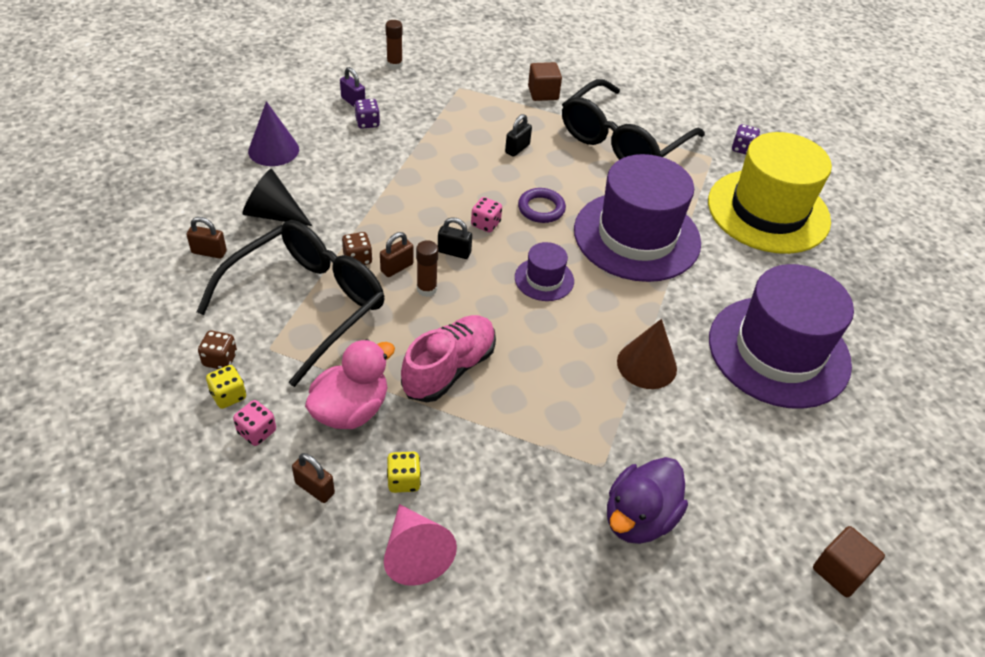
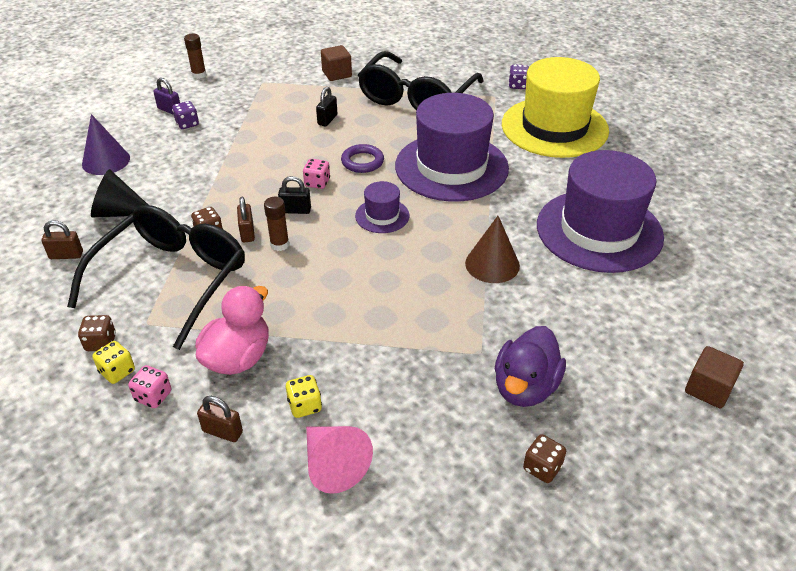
camera: 10 degrees left, 5 degrees down
(397, 267) = (247, 233): brown padlock -> brown padlock turned 45 degrees counterclockwise
(449, 369) = (319, 304): pink shoe -> none
(629, 614) = (542, 468): none -> brown dice

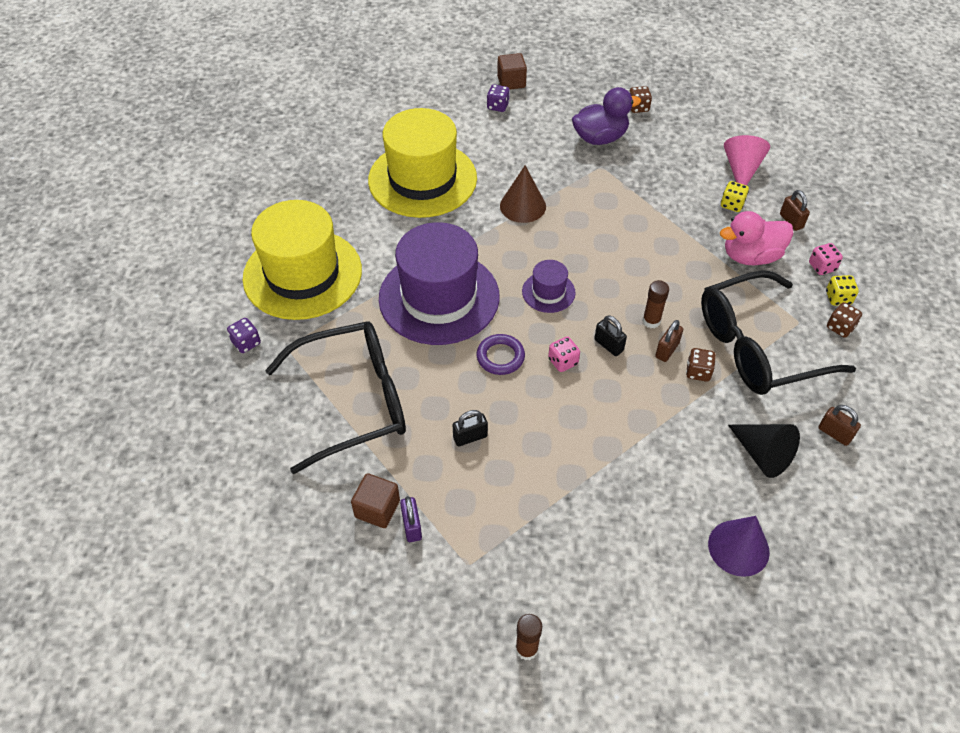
camera: 135 degrees left, 10 degrees up
(169, 110) = (614, 594): purple padlock -> purple padlock (412, 526)
(187, 124) = (613, 547): purple dice -> purple dice (498, 106)
(599, 230) = (422, 179): purple hat -> yellow hat

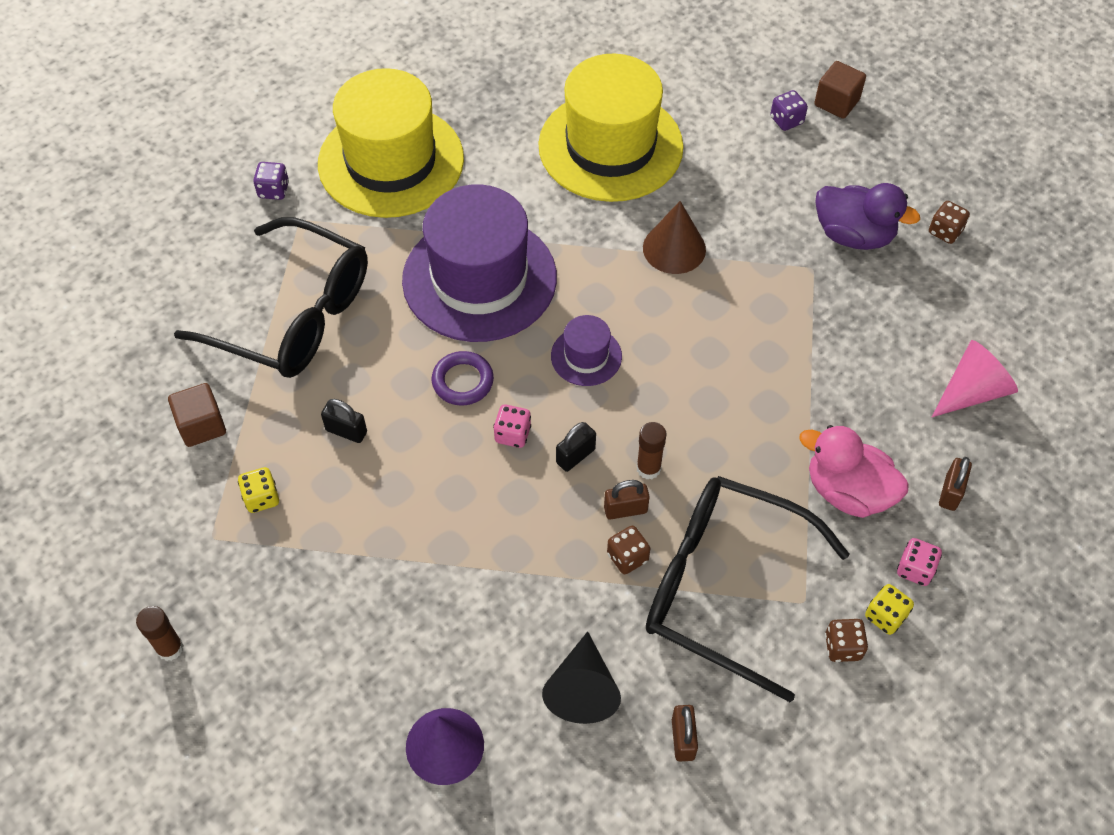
camera: 45 degrees right, 5 degrees up
(412, 526) = (209, 464): purple padlock -> none
(608, 345) = (575, 456): black padlock -> black padlock turned 45 degrees clockwise
(732, 204) = (905, 420): yellow dice -> yellow dice (261, 498)

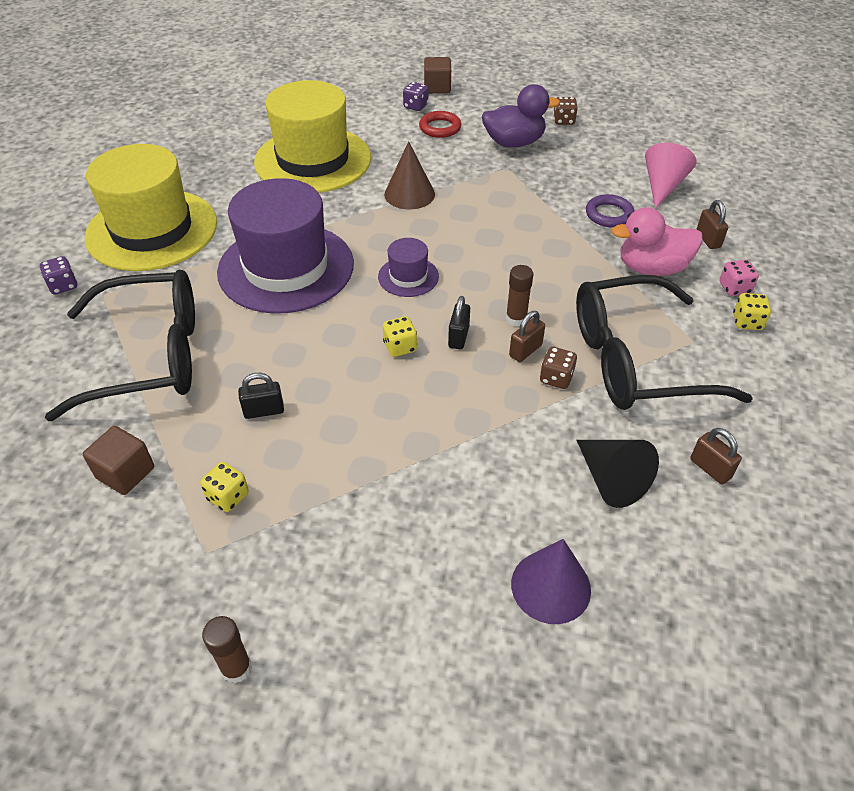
camera: 35 degrees left, 10 degrees down
(463, 381) = (330, 333): purple ring -> purple ring (609, 214)
(512, 434) = (400, 347): pink dice -> yellow dice
(787, 168) = (440, 128): none -> red ring
(842, 647) = (743, 353): brown dice -> none

